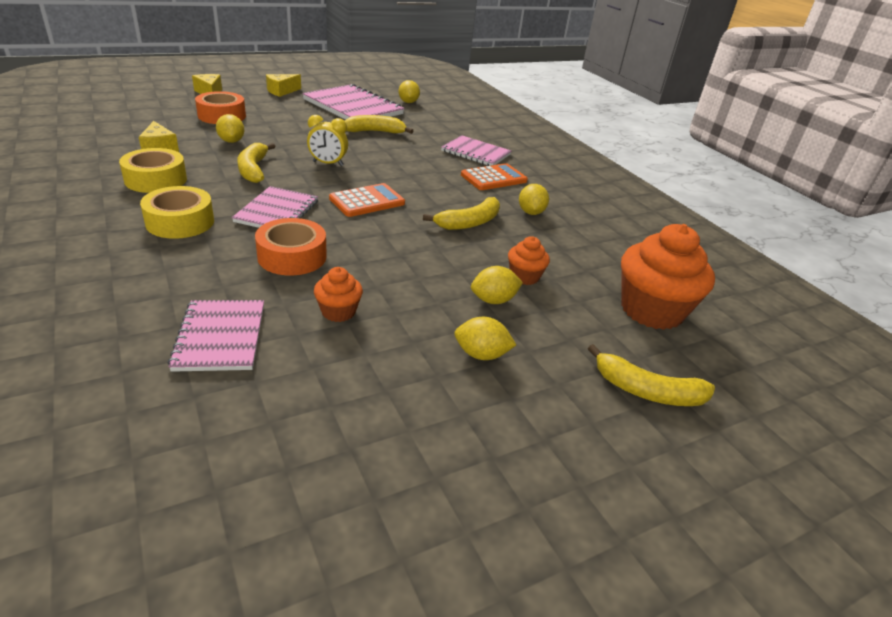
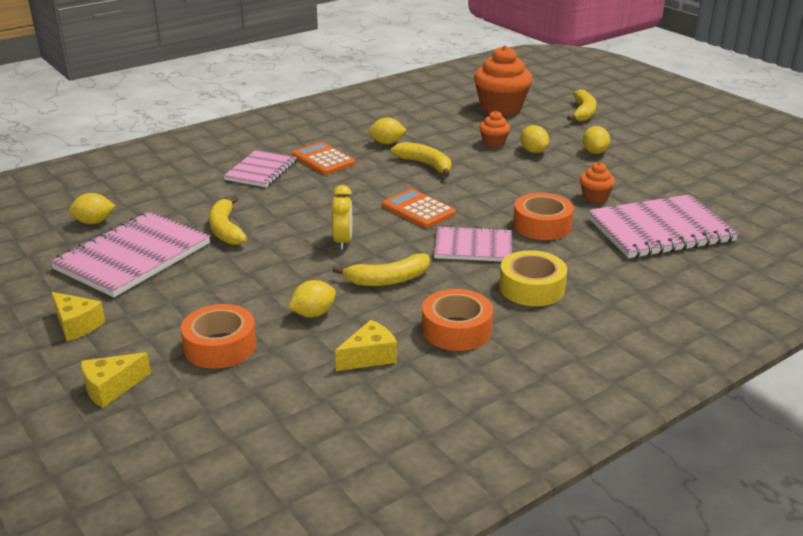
camera: 95 degrees left, 5 degrees down
(156, 180) = (456, 329): yellow tape -> orange tape
(220, 337) = (660, 230): pink notebook -> pink notebook, size x1.63

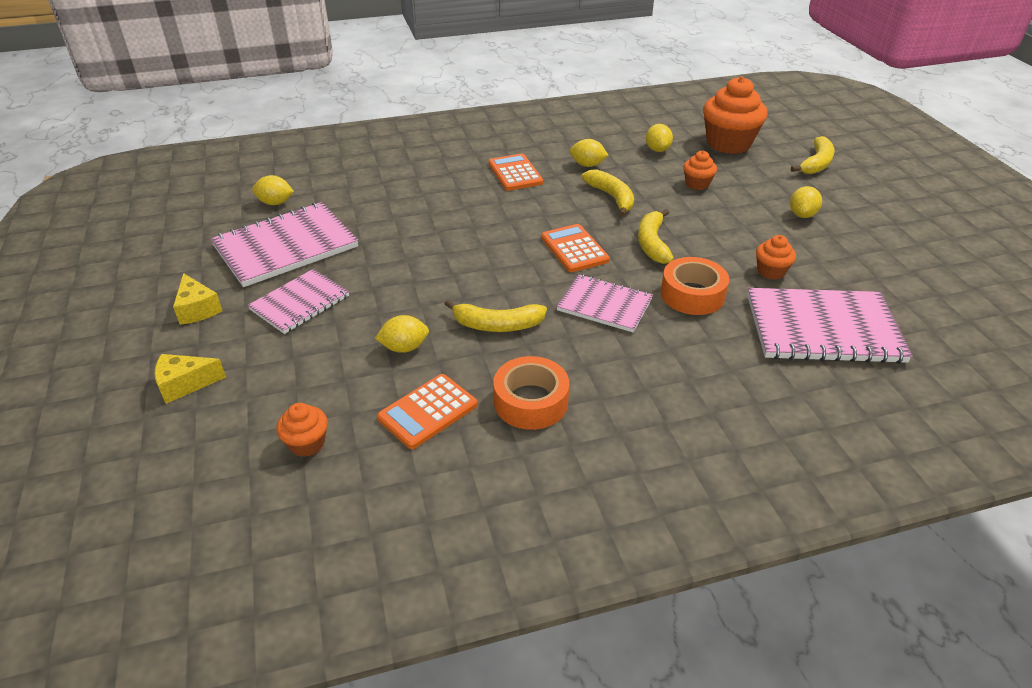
camera: 20 degrees right, 10 degrees up
(220, 346) = (301, 363): orange tape -> none
(225, 229) = (381, 234): yellow banana -> yellow banana (652, 243)
(261, 170) = (450, 175): pink notebook -> pink notebook (300, 303)
(272, 406) = (307, 443): none -> orange cupcake
(343, 242) = (479, 271): yellow clock -> none
(369, 357) = (428, 411): yellow cheese -> orange calculator
(532, 288) = (637, 370): yellow tape -> none
(533, 151) = (734, 201): yellow lemon -> yellow lemon (657, 150)

